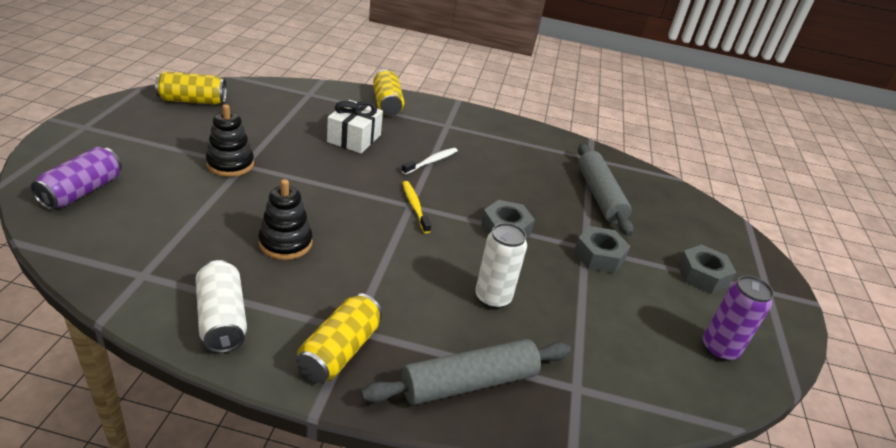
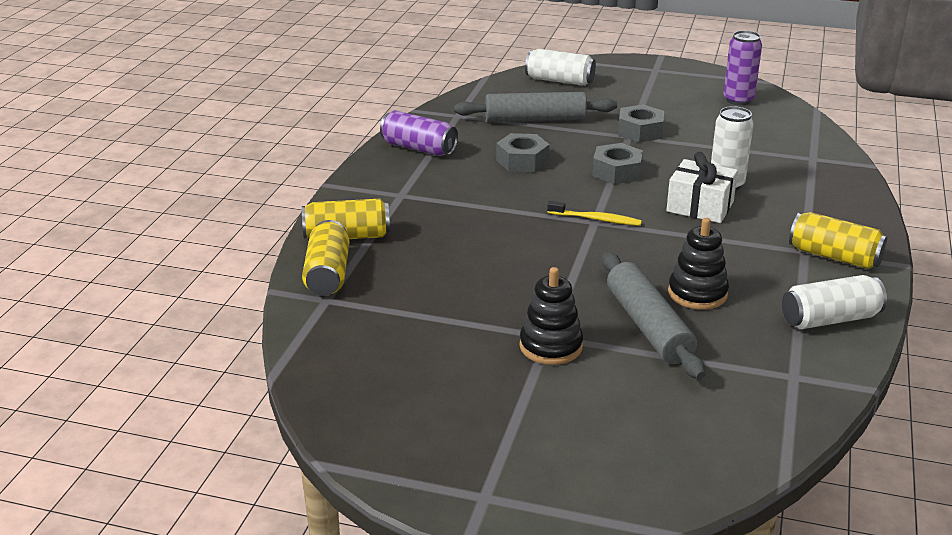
camera: 80 degrees left, 5 degrees down
(82, 191) = (659, 455): purple can -> purple can (419, 148)
(193, 101) = (371, 403): yellow can -> yellow can (328, 274)
(354, 138) = (454, 259): white gift -> white gift (700, 206)
(415, 206) = (596, 219): yellow toothbrush -> yellow toothbrush turned 150 degrees counterclockwise
(431, 161) = (496, 207): white toothbrush -> none
(469, 382) = (834, 200): grey rolling pin -> grey rolling pin (648, 326)
(695, 219) = (559, 81): none -> white can
(702, 275) = (647, 91): grey nut -> grey nut (522, 161)

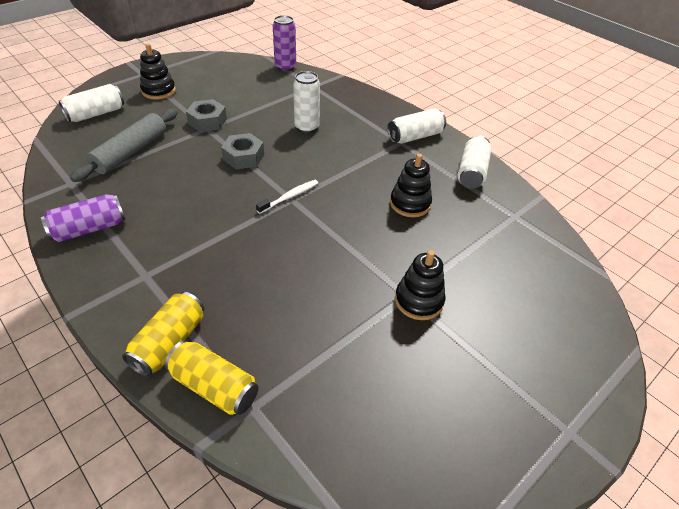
camera: 60 degrees left, 15 degrees up
(522, 161) = (178, 188): grey nut -> none
(596, 219) = (289, 197): yellow toothbrush -> white toothbrush
(644, 89) = (158, 91): none -> black stacking toy
(648, 326) = (428, 243): grey rolling pin -> none
(700, 206) = (319, 149): white gift -> none
(738, 100) = (221, 70): purple can -> purple can (285, 67)
(834, 256) = (415, 136): yellow can -> white can

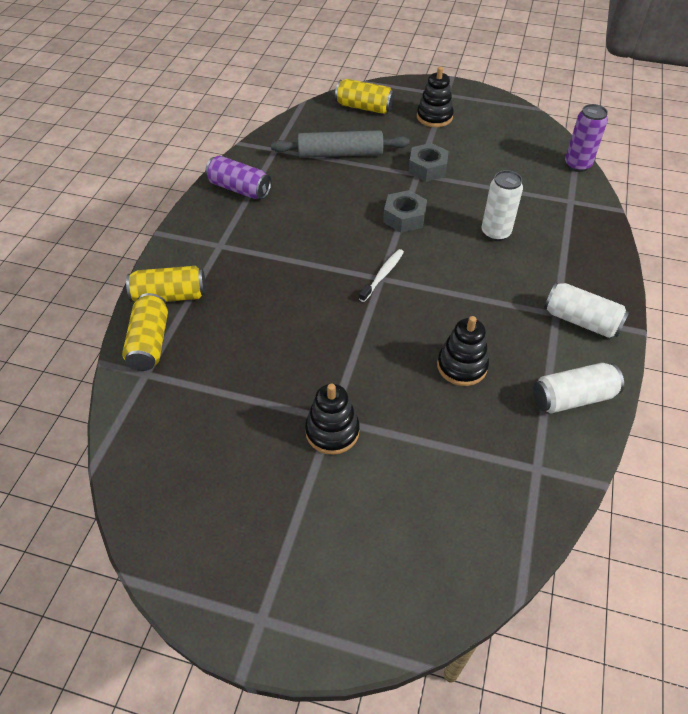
camera: 60 degrees right, 5 degrees up
(96, 114) = (364, 107): white can -> yellow can
(289, 197) = (382, 275): white toothbrush -> white toothbrush turned 75 degrees counterclockwise

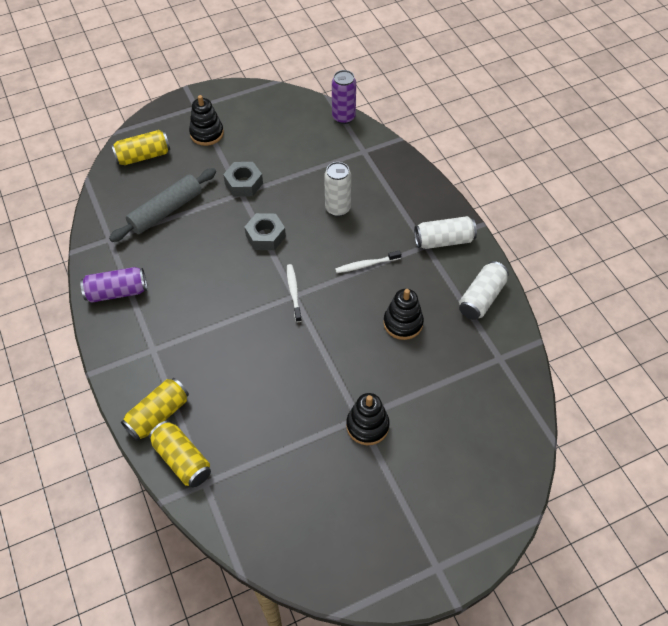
camera: 40 degrees left, 5 degrees up
(476, 294) = (366, 265): none -> white toothbrush

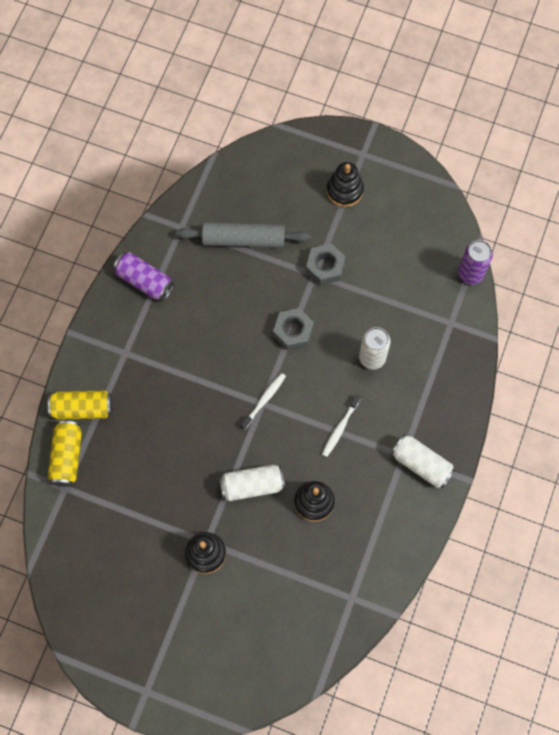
camera: 45 degrees right, 15 degrees up
(143, 156) = (275, 169): yellow can -> none
(366, 265) = (340, 428): white toothbrush -> white toothbrush turned 90 degrees counterclockwise
(481, 298) = (394, 539): white can -> white can (252, 485)

